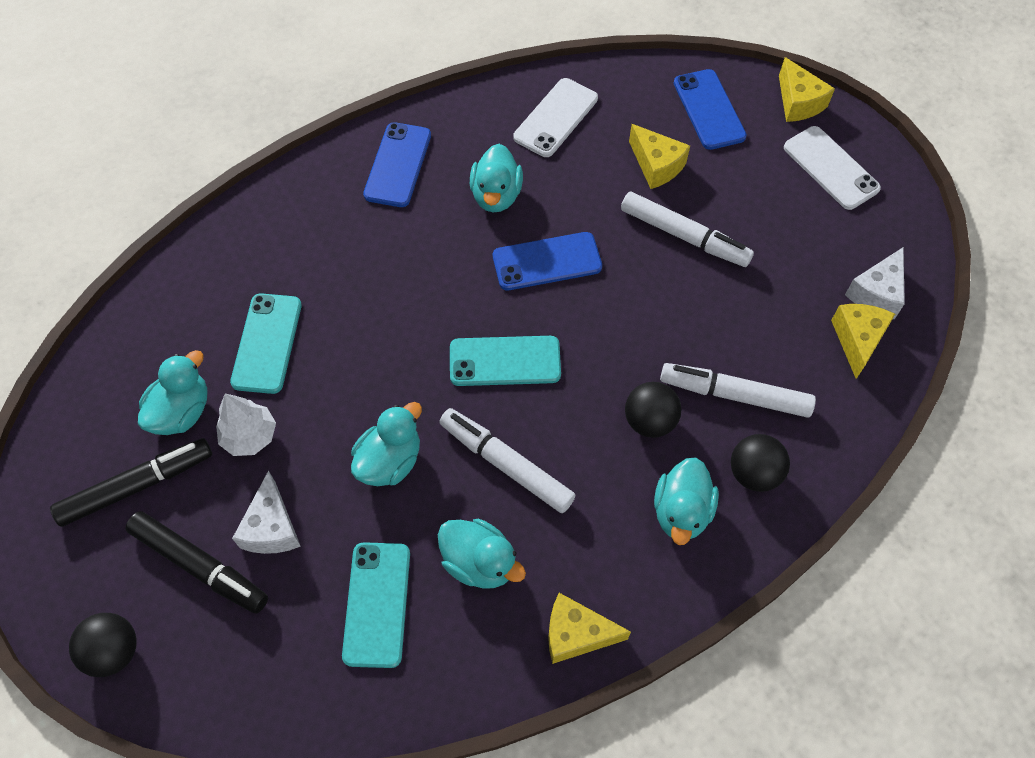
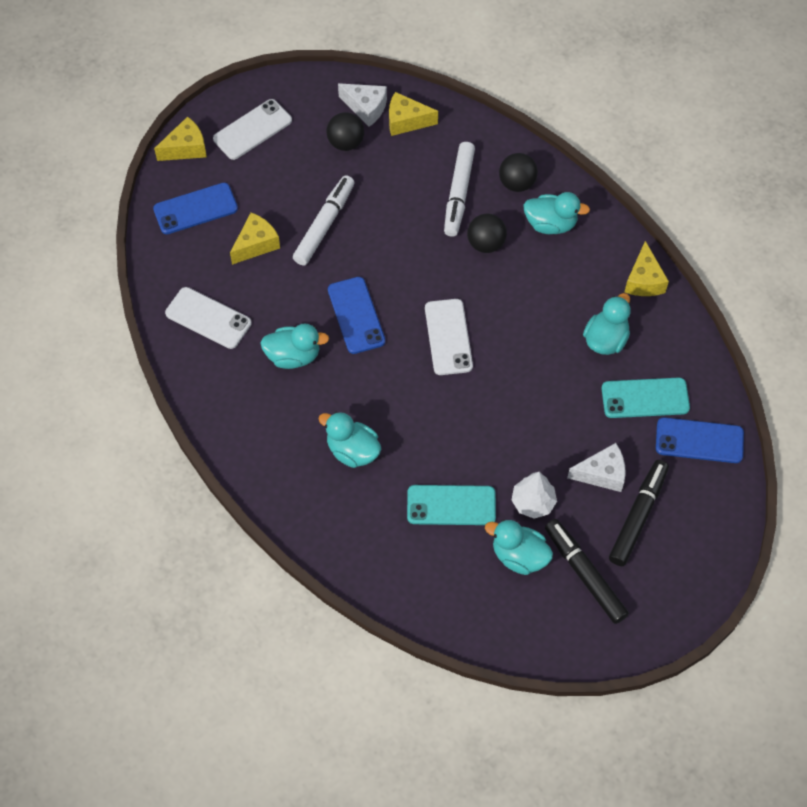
camera: 95 degrees left, 0 degrees up
(114, 651) = (707, 559): black ball -> black ball (346, 143)
(390, 461) = (539, 404): turquoise duck -> turquoise duck (352, 451)
(397, 165) = (265, 434): blue phone -> blue phone (699, 441)
(505, 361) = (448, 337): turquoise phone -> white phone
(507, 465) = (532, 329): white marker -> none

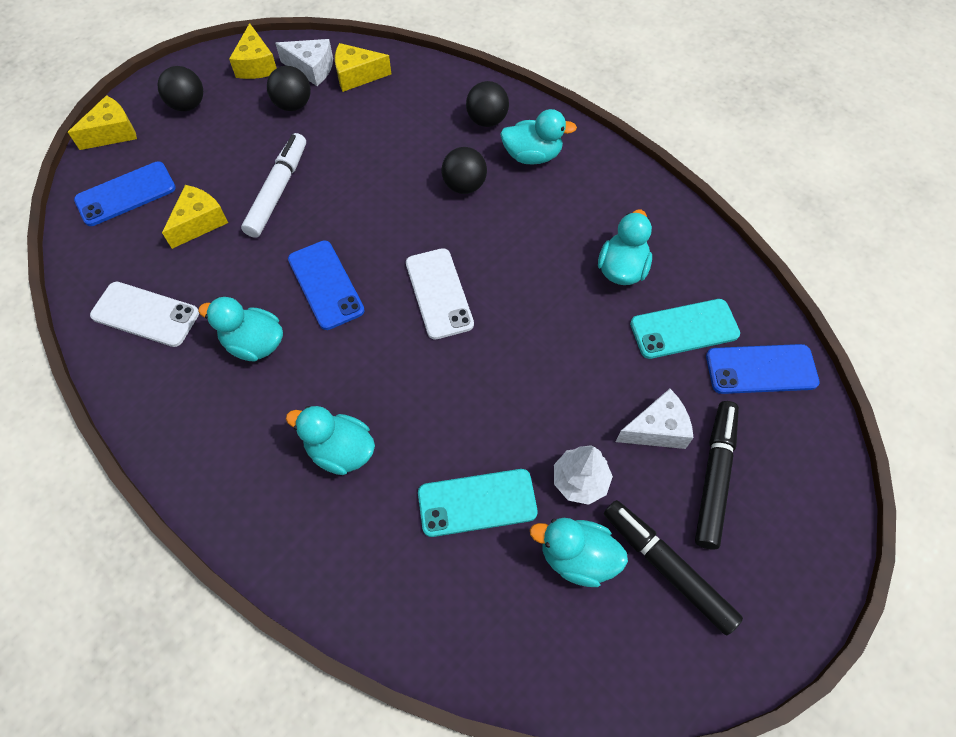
camera: 10 degrees left, 0 degrees up
(252, 130) = (188, 105): white phone -> black ball
(293, 356) = (254, 343): turquoise duck -> turquoise duck turned 150 degrees counterclockwise
(459, 193) = (425, 138): white marker -> none
(644, 280) = (648, 199): yellow cheese -> yellow cheese (256, 65)

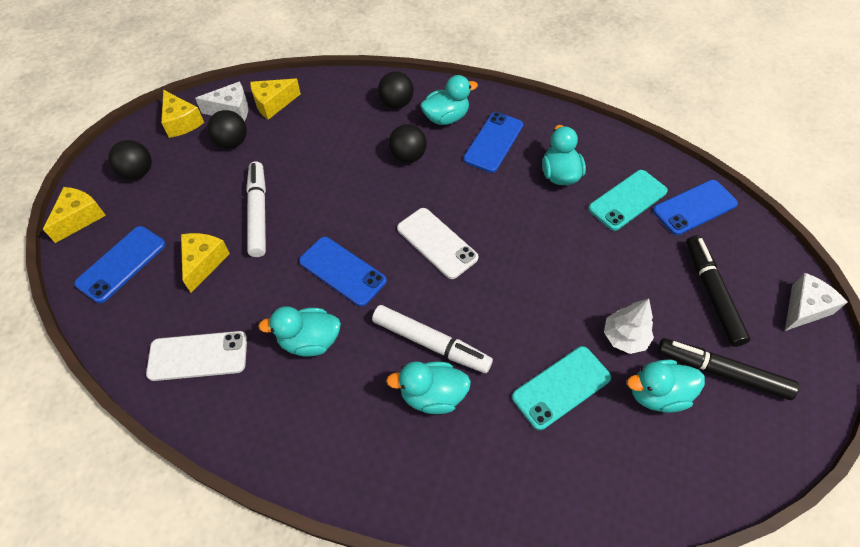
camera: 25 degrees left, 5 degrees down
(370, 396) = (430, 343): none -> white marker
(568, 203) = (493, 142): none -> blue phone
(656, 429) = (653, 277): white cheese -> white cheese (804, 308)

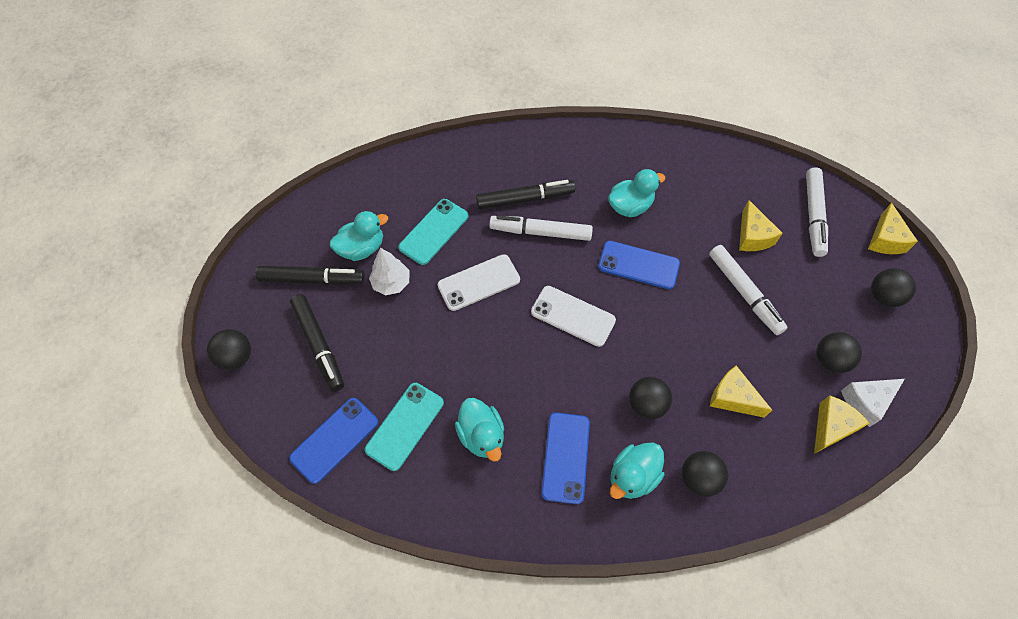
camera: 160 degrees right, 5 degrees up
(121, 264) = (813, 215): blue phone -> white marker
(182, 122) = (901, 368): yellow cheese -> yellow cheese (732, 398)
(198, 356) = (700, 174): white phone -> white phone (479, 283)
(432, 395) = (524, 199): turquoise duck -> black marker
(804, 308) = (236, 357): white cheese -> black ball

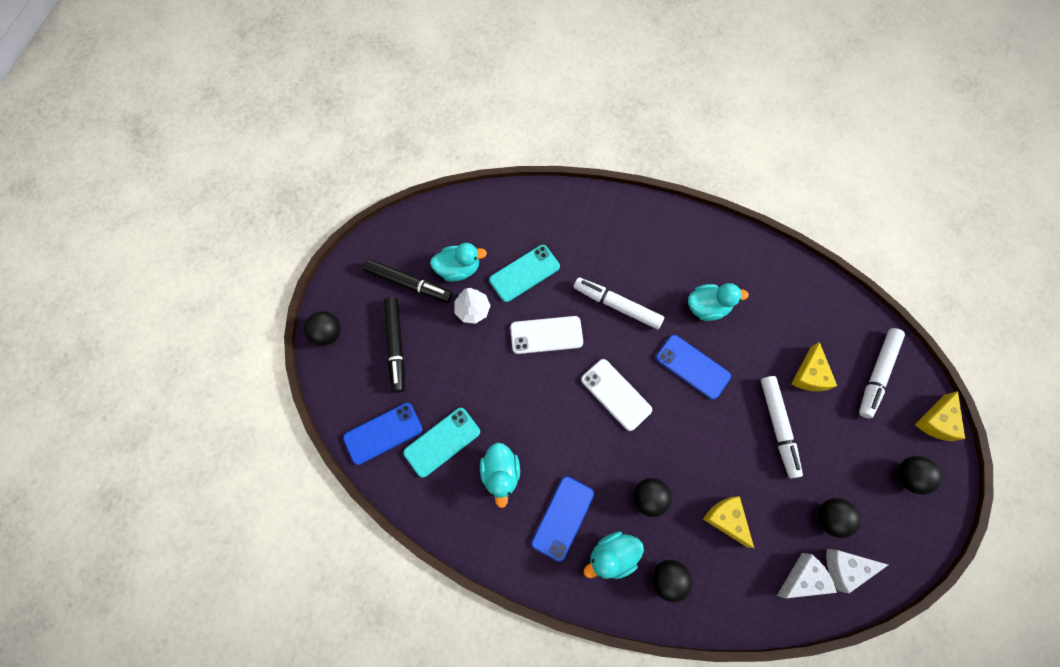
camera: 20 degrees right, 10 degrees up
(524, 199) = (614, 268): black marker -> none
(831, 427) = (802, 578): yellow cheese -> white cheese

